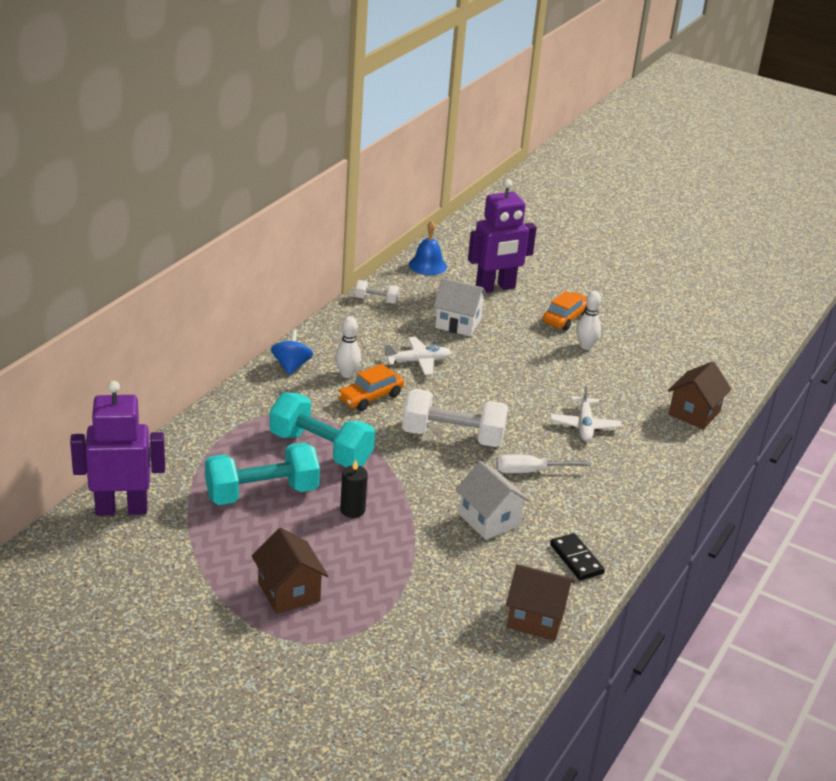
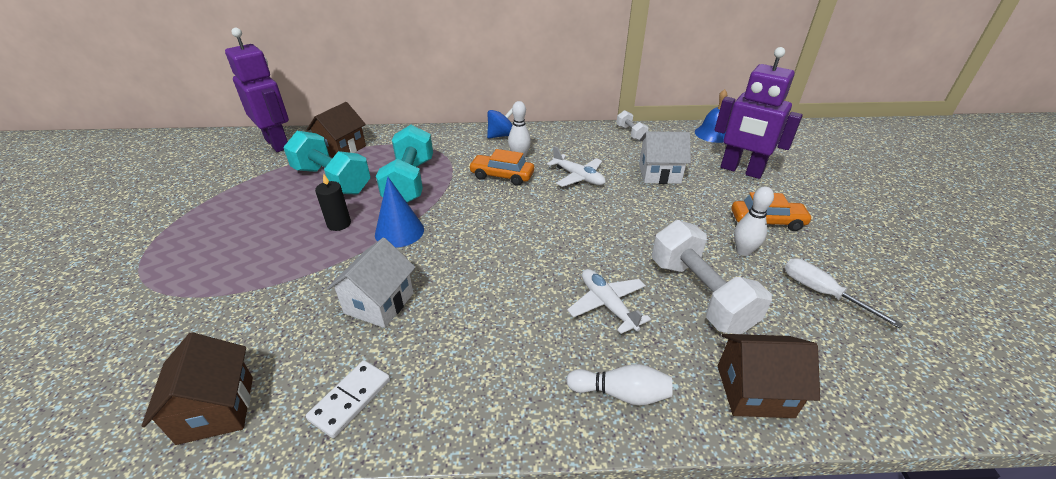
camera: 60 degrees right, 5 degrees up
(289, 592) = (207, 236): brown house -> brown house (342, 149)
(401, 481) = (399, 231): none -> blue cone
(453, 437) = (492, 232): white dumbbell -> white dumbbell (700, 294)
(458, 323) = (659, 174): white house -> white house turned 75 degrees counterclockwise
(530, 471) = (485, 299): white screwdriver -> white screwdriver (821, 293)
(576, 559) = (350, 399): black domino -> white domino
(584, 425) = (607, 305): white plane -> white plane turned 90 degrees clockwise
(658, 457) = (621, 393): none -> white bowling pin

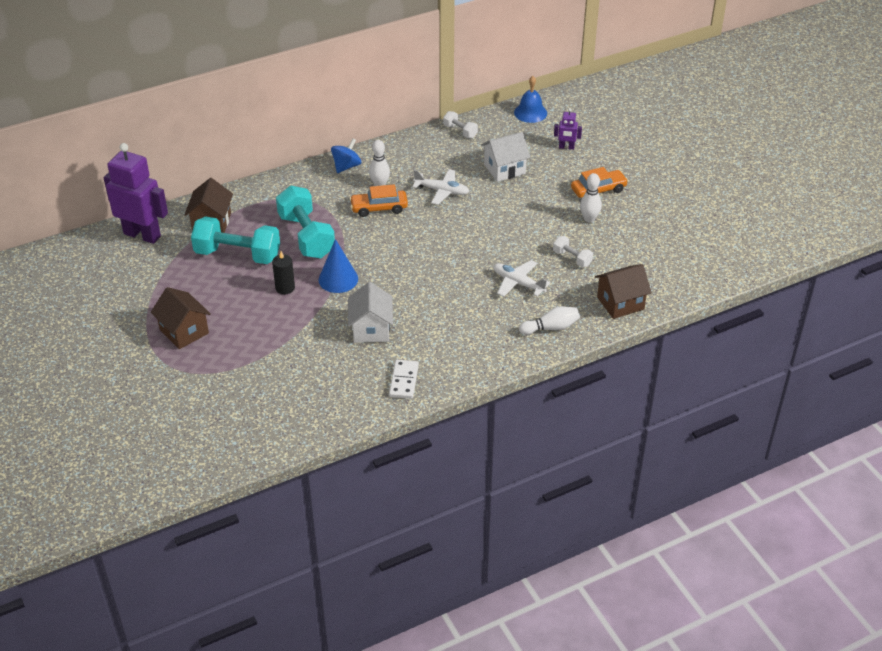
camera: 25 degrees left, 5 degrees up
(216, 409) = (331, 411): brown house -> brown house (184, 331)
(700, 294) = (572, 258): white dumbbell -> white dumbbell, size x0.48
(741, 170) = (566, 147): purple robot -> purple robot, size x0.45
(821, 293) = (645, 234): white screwdriver -> none

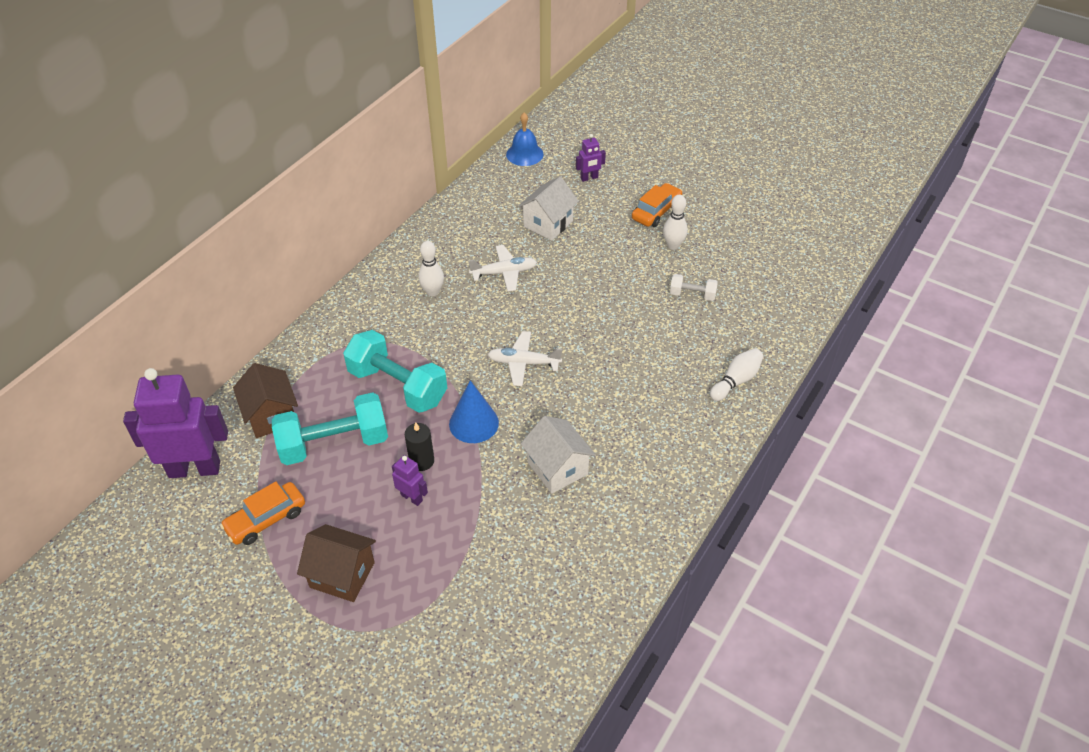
camera: 30 degrees left, 5 degrees up
(261, 306) = (412, 497): none -> purple robot
(346, 166) = (379, 284): blue spinning top -> none
(379, 208) = (453, 319): orange car -> orange car (266, 519)
(404, 381) = (641, 515): white domino -> none
(460, 131) = (470, 199): white dumbbell -> none
(518, 283) = (663, 344): white plane -> white plane (523, 363)
(620, 303) = (776, 324): brown house -> none

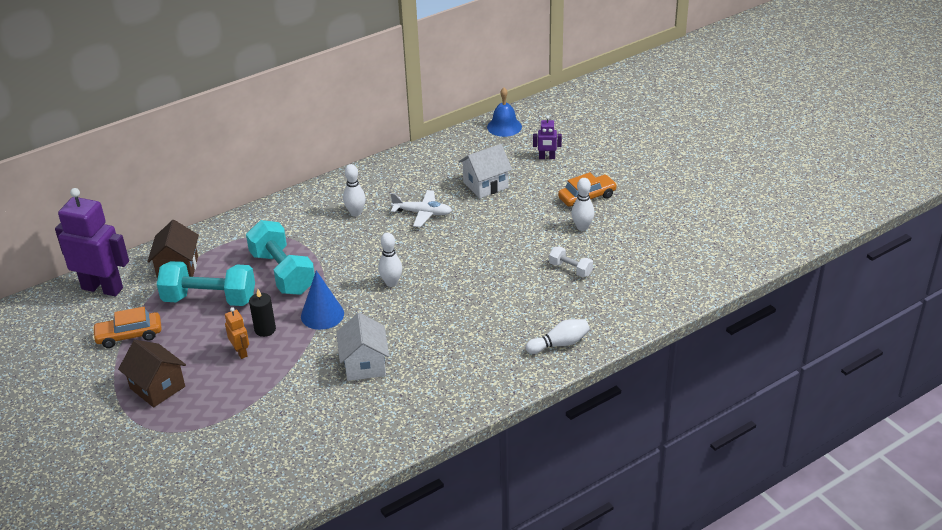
camera: 25 degrees right, 10 degrees down
(412, 497) = (241, 352): purple robot -> orange robot
(523, 363) = (391, 283): white plane -> white bowling pin

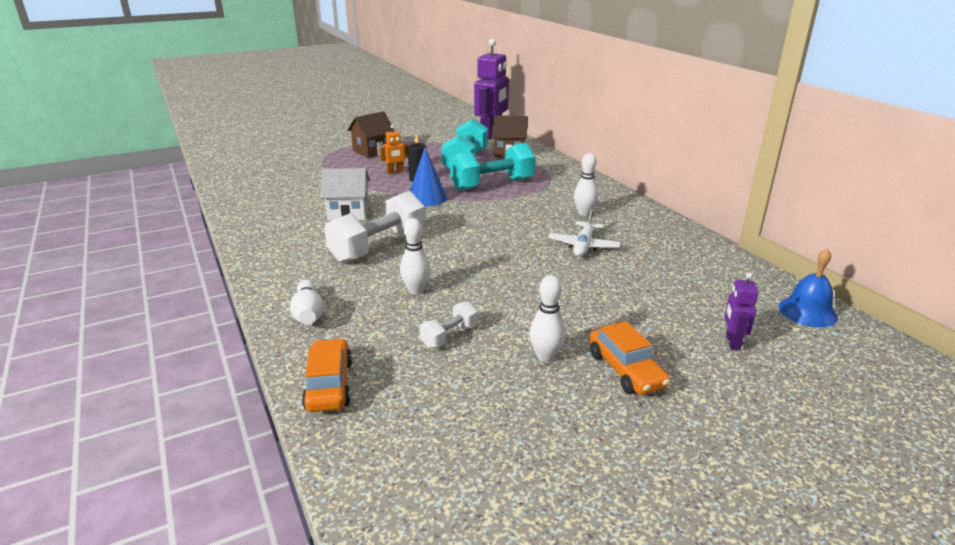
camera: 95 degrees right, 10 degrees down
(129, 335) = (434, 143): orange car -> orange car (329, 385)
(391, 283) = (461, 227): white bowling pin -> white bowling pin (416, 290)
(440, 328) = (378, 247): none -> white dumbbell
(485, 185) = (647, 287): white house -> none

